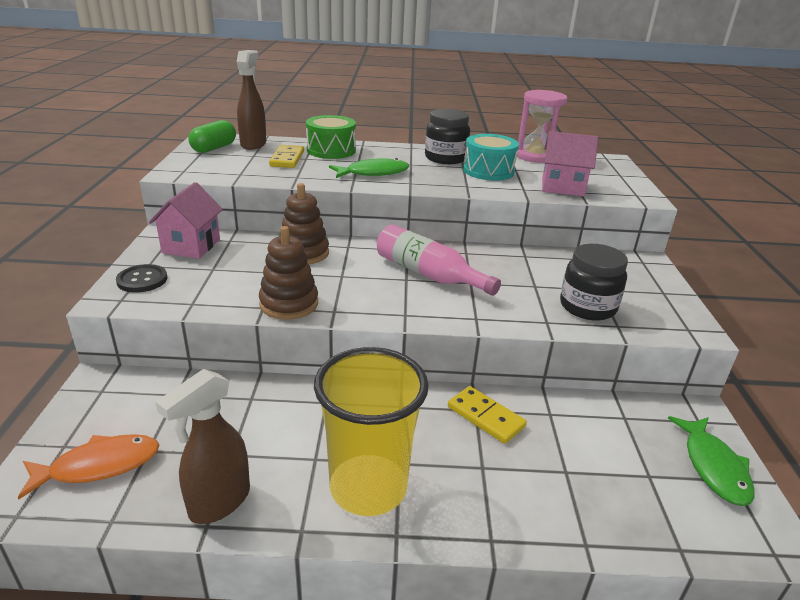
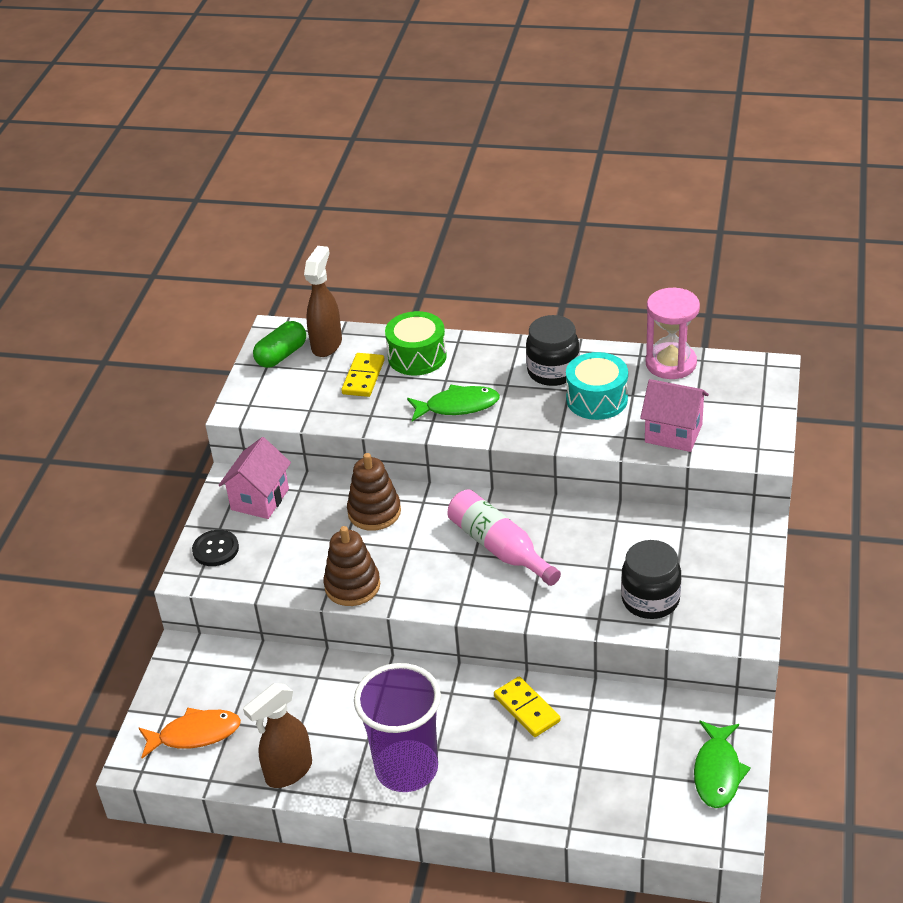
camera: 15 degrees right, 10 degrees up
(368, 488) = (406, 769): yellow cup -> purple cup

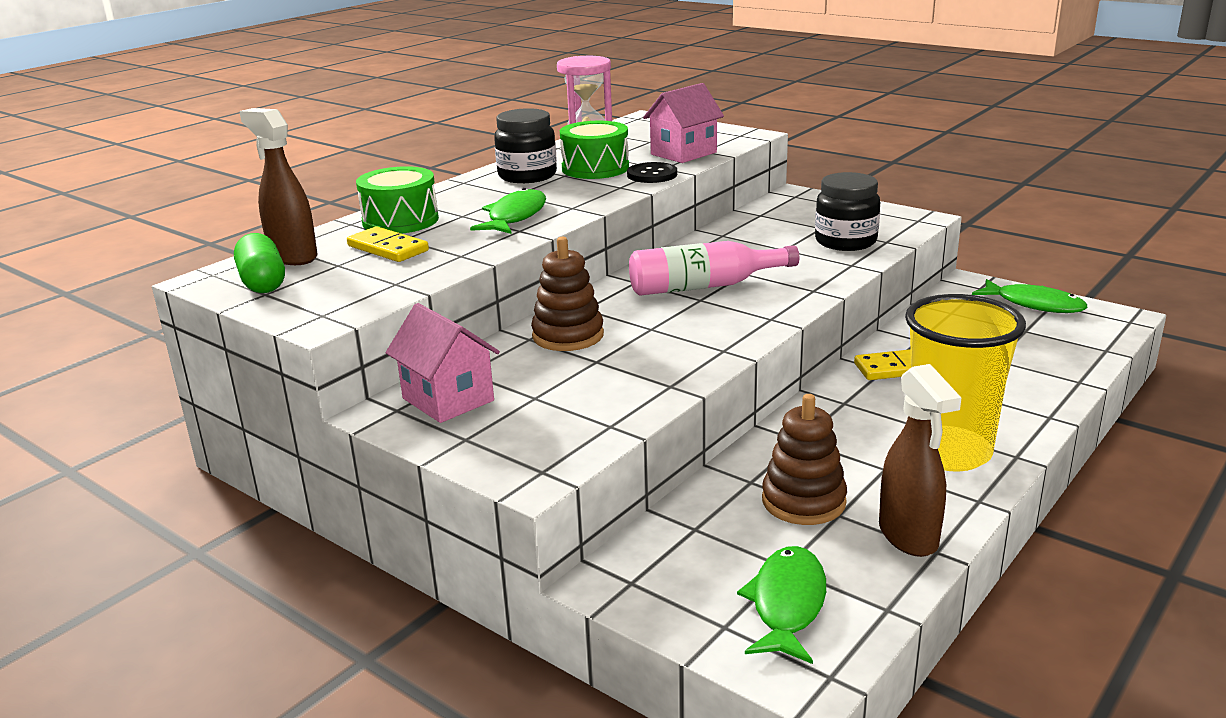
camera: 65 degrees left, 15 degrees down
(195, 734) = (787, 604): orange fish -> green fish
(215, 549) = (505, 448): black button -> black button (652, 175)
(352, 586) = (680, 370): brown stacking toy -> brown stacking toy (803, 501)
(406, 769) = (948, 452): purple cup -> yellow cup
(597, 399) = (595, 168): turquoise drum -> green drum

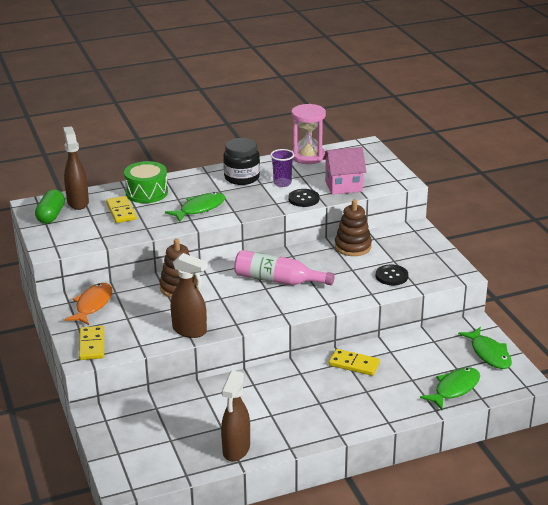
camera: 30 degrees right, 5 degrees up
(448, 399) = (92, 305): pink house -> orange fish
(523, 453) = (91, 345): none -> yellow domino
(595, 168) = (282, 183): green drum -> purple cup
(666, 380) = (190, 331): none -> brown spray bottle
(787, 604) = (151, 455): green fish -> green fish (454, 389)
(803, 501) = (215, 415): brown stacking toy -> brown stacking toy (353, 247)
(845, 241) = (391, 276): black jar -> black button
(948, 452) = (311, 419): yellow cup -> none

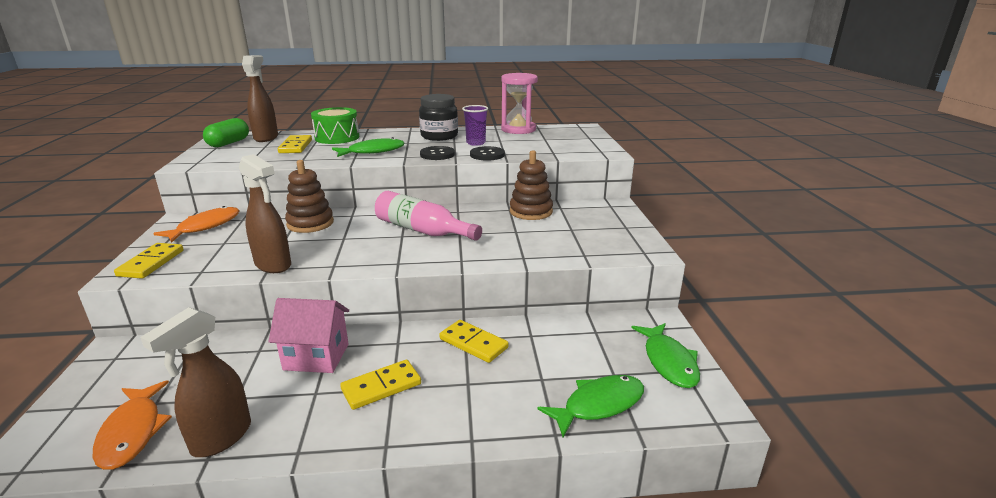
camera: 15 degrees right, 5 degrees down
(176, 458) = (132, 432): none -> orange fish
(311, 403) = (381, 387): none -> yellow domino
(343, 186) = (538, 150): pink house -> pink house (316, 357)
(391, 276) = (559, 243): black button -> black button (437, 154)

